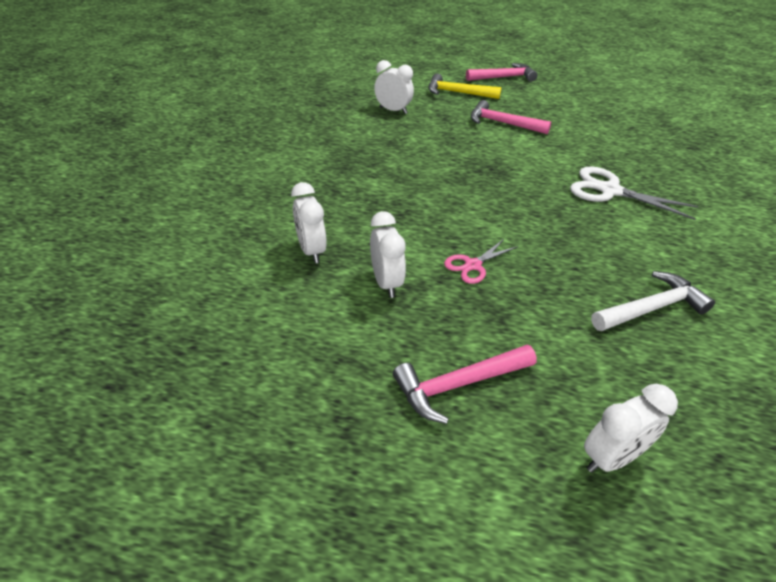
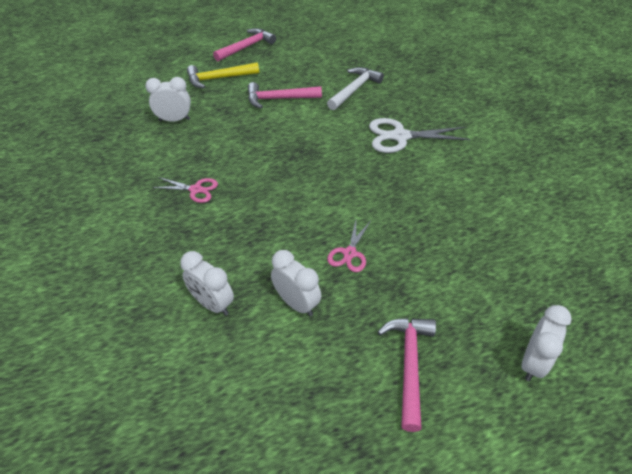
camera: 30 degrees left, 5 degrees up
(369, 164) = (196, 190): none -> pink scissors
(458, 385) = (409, 364): pink hammer -> pink hammer turned 150 degrees clockwise
(651, 308) = (487, 230): white hammer -> white hammer (354, 89)

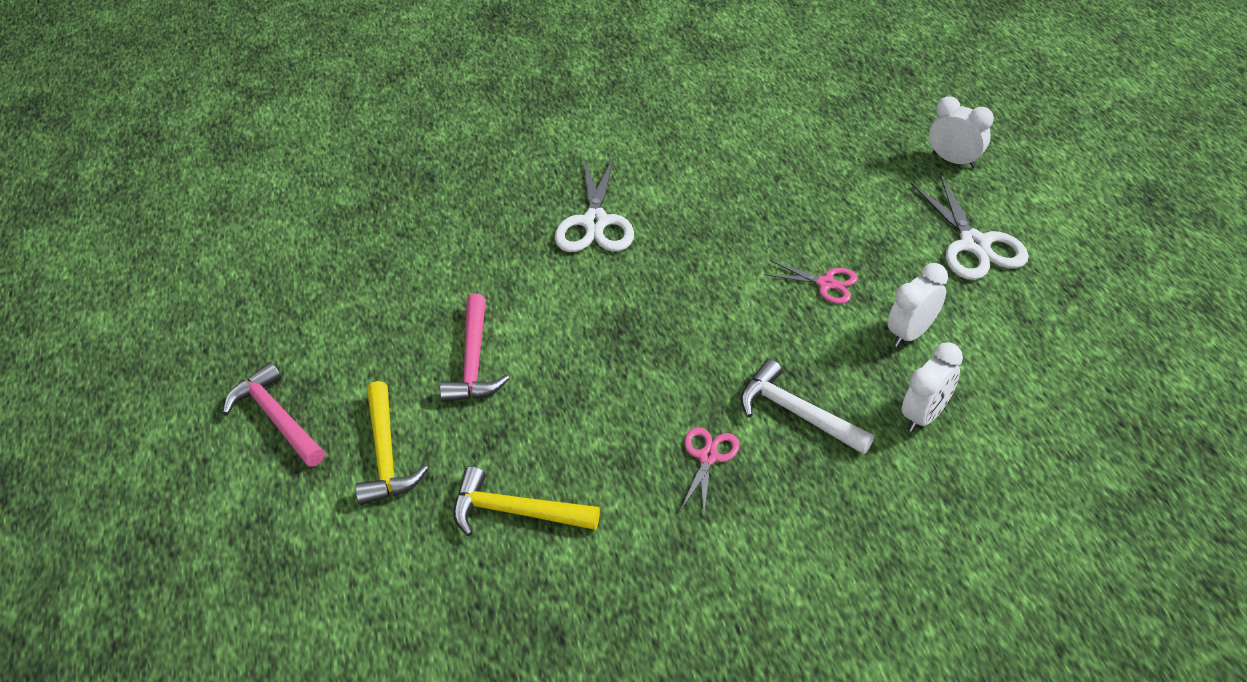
camera: 85 degrees left, 0 degrees up
(174, 120) = (515, 511): white clock -> yellow hammer
(354, 89) = (464, 265): white hammer -> white hammer (796, 413)
(409, 364) = (974, 244): pink hammer -> white scissors

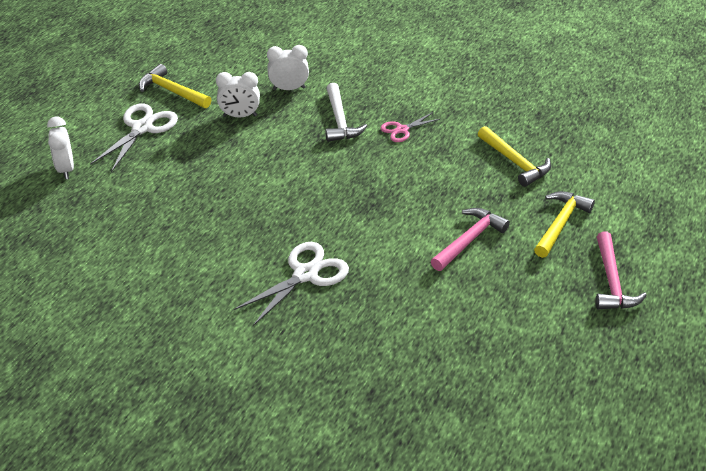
camera: 140 degrees left, 5 degrees down
(826, 283) = (239, 158): pink scissors -> none
(1034, 307) = (172, 91): none -> yellow hammer

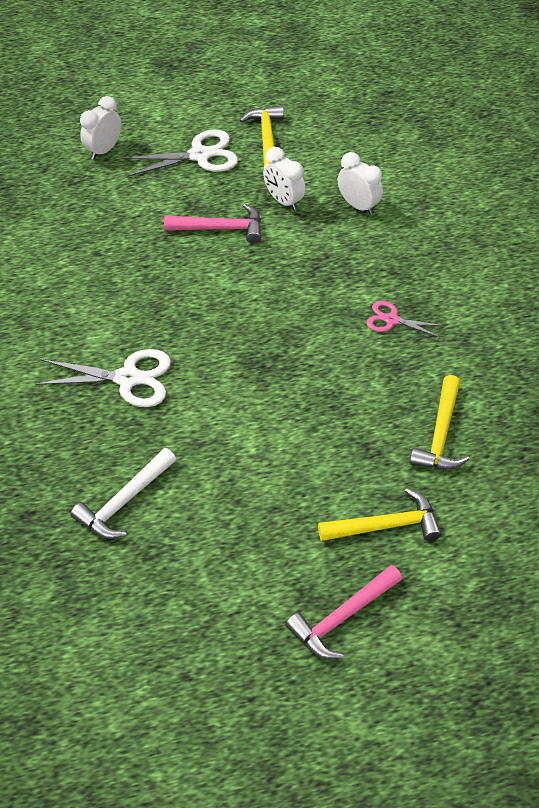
camera: 50 degrees right, 10 degrees up
(340, 121) = (353, 269): white hammer -> white hammer (124, 502)
(469, 240) = (287, 466): pink hammer -> pink hammer (221, 228)

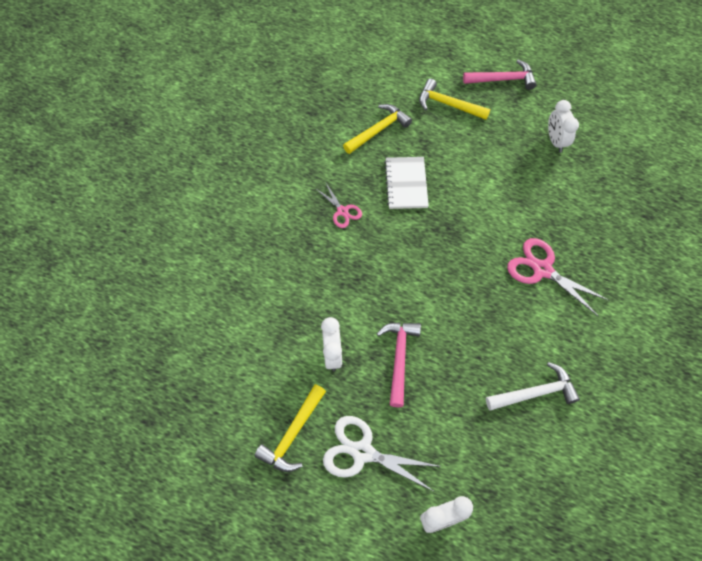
camera: 145 degrees left, 10 degrees up
(124, 502) = (586, 192): white hammer -> white hammer (535, 392)
(128, 378) = (542, 270): white scissors -> pink scissors
(221, 228) = (399, 358): pink hammer -> pink hammer turned 60 degrees clockwise
(349, 388) = (406, 184): none -> white notebook
(358, 206) = (282, 314): white clock -> white clock (555, 141)

